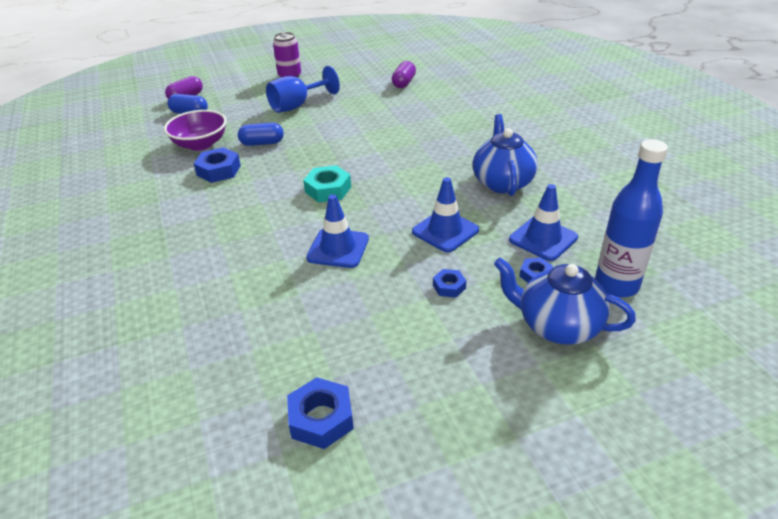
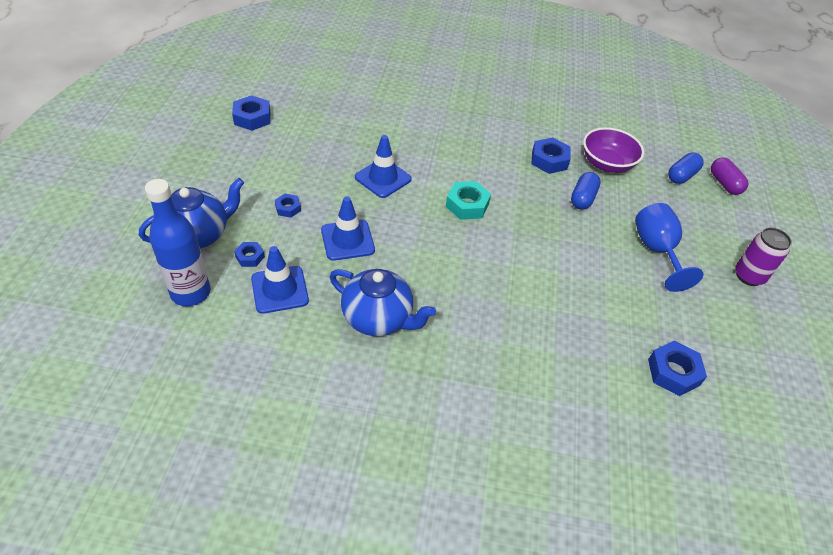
camera: 115 degrees right, 10 degrees up
(404, 83) = (673, 372): purple capsule -> blue nut

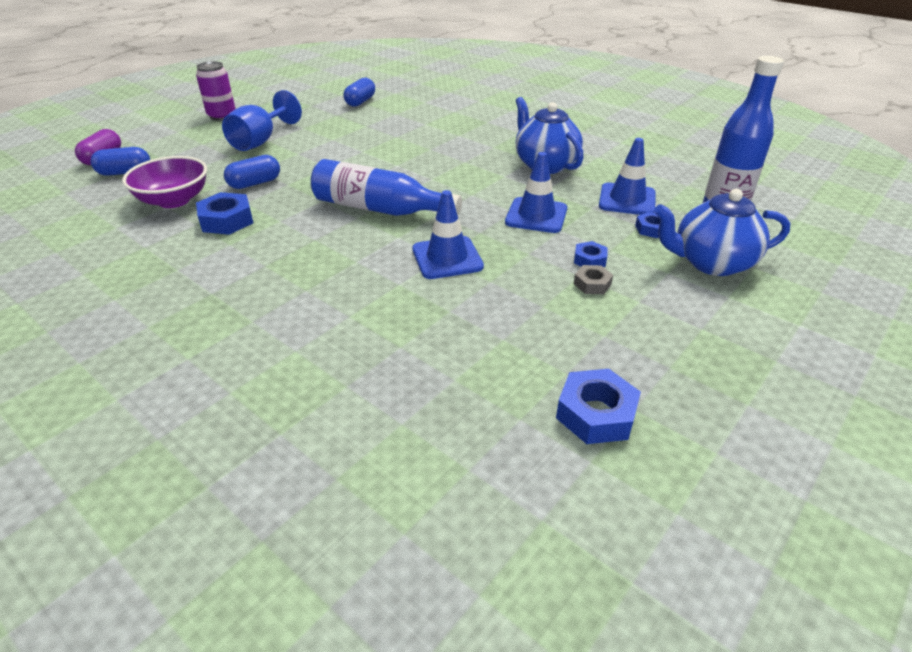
camera: 145 degrees left, 10 degrees down
(279, 188) = (592, 284): none -> grey nut
(467, 205) = (379, 209): turquoise nut -> blue bottle
(673, 372) = (360, 102): blue nut -> blue capsule

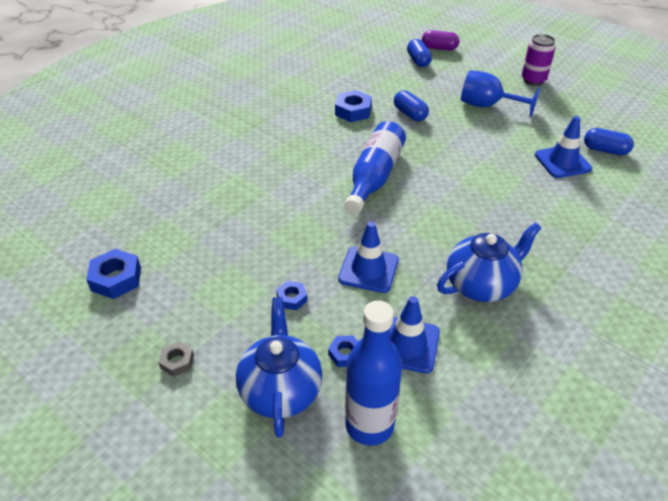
camera: 90 degrees right, 5 degrees up
(174, 200) = (380, 86): purple bowl -> none
(447, 258) = (299, 214): blue traffic cone -> blue traffic cone (562, 162)
(592, 284) = (255, 295): grey nut -> grey nut (177, 362)

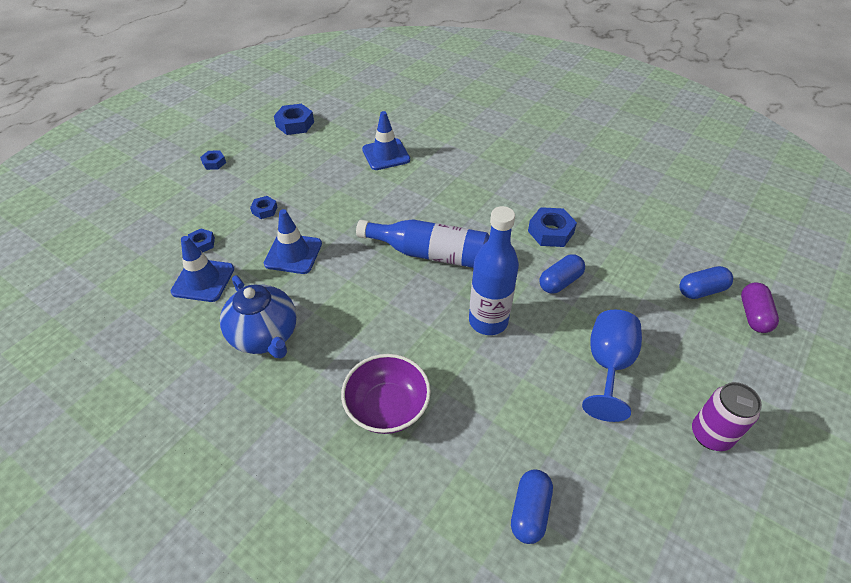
camera: 85 degrees right, 5 degrees up
(177, 362) = (214, 163): grey nut -> blue nut
(281, 390) = (177, 213): blue teapot -> none
(369, 425) = (134, 260): blue bottle -> blue bottle (488, 321)
(543, 207) = (387, 407): none -> purple bowl
(562, 162) = (488, 444): blue traffic cone -> blue traffic cone (386, 154)

